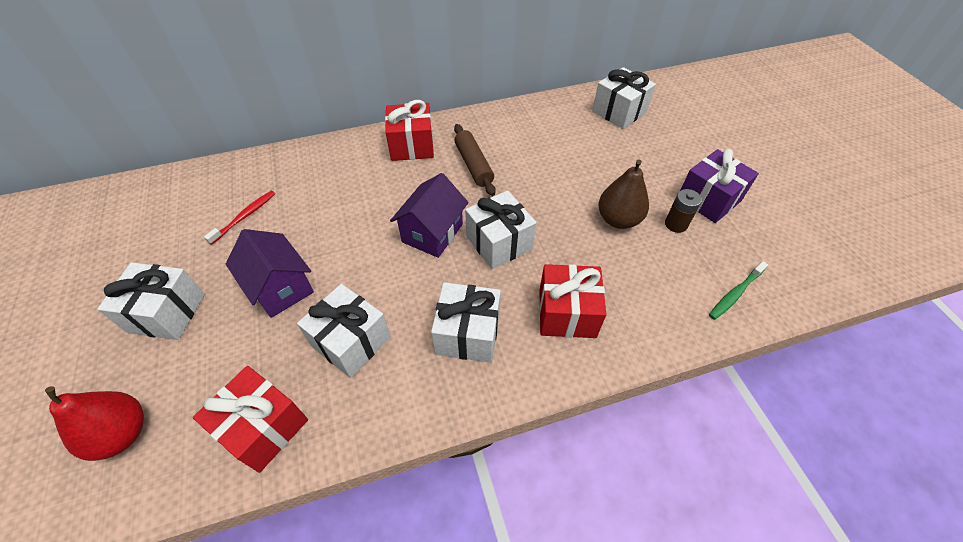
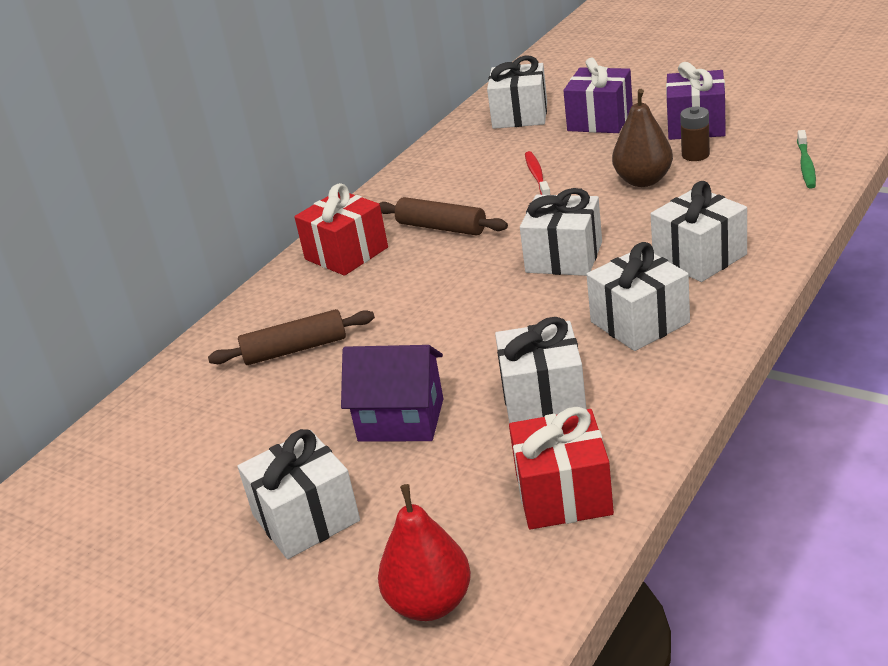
camera: 35 degrees left, 20 degrees down
(244, 217) = (251, 410): red toothbrush -> red toothbrush (537, 176)
(310, 192) = (295, 349): none -> brown rolling pin
(432, 233) = (488, 291): purple house -> none
(567, 313) = (699, 257): red gift -> white gift
(657, 150) = (600, 120): none -> purple gift

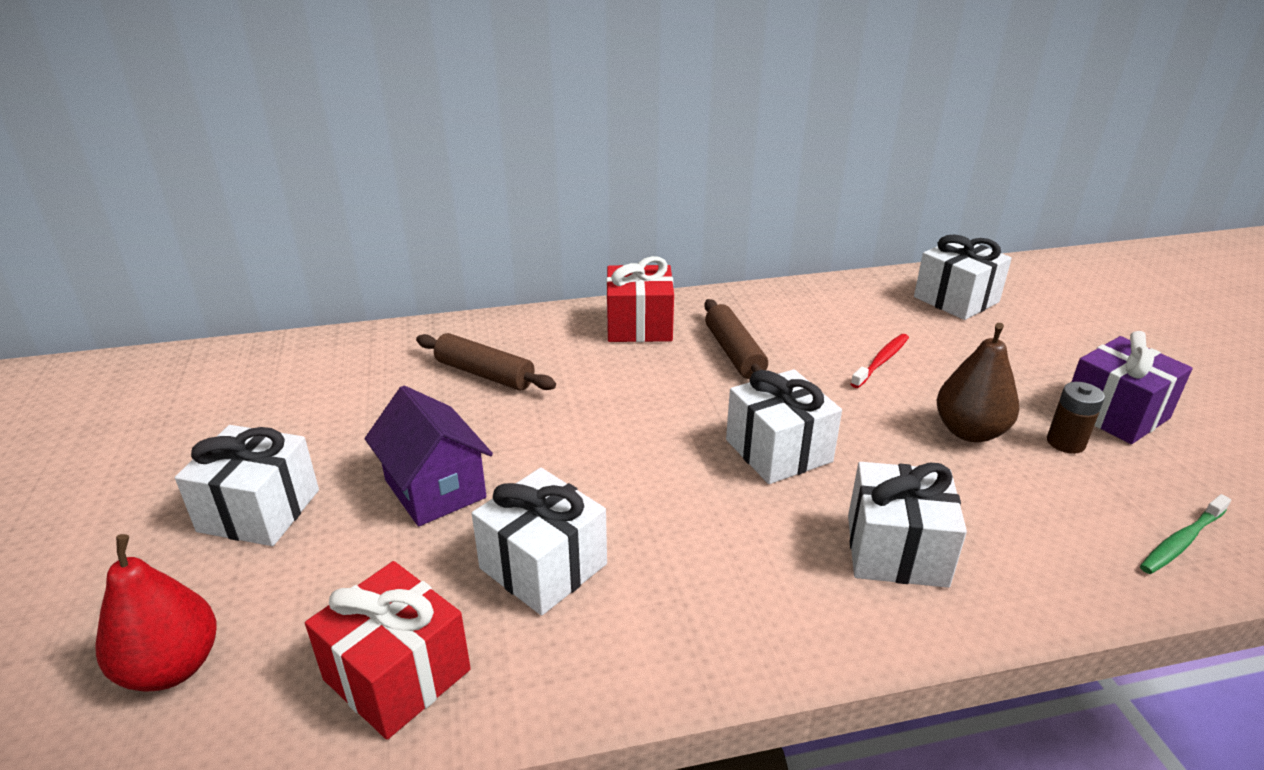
camera: 40 degrees right, 0 degrees up
(600, 120) = (1022, 347): purple gift -> none
(639, 322) = (733, 568): white gift -> none

